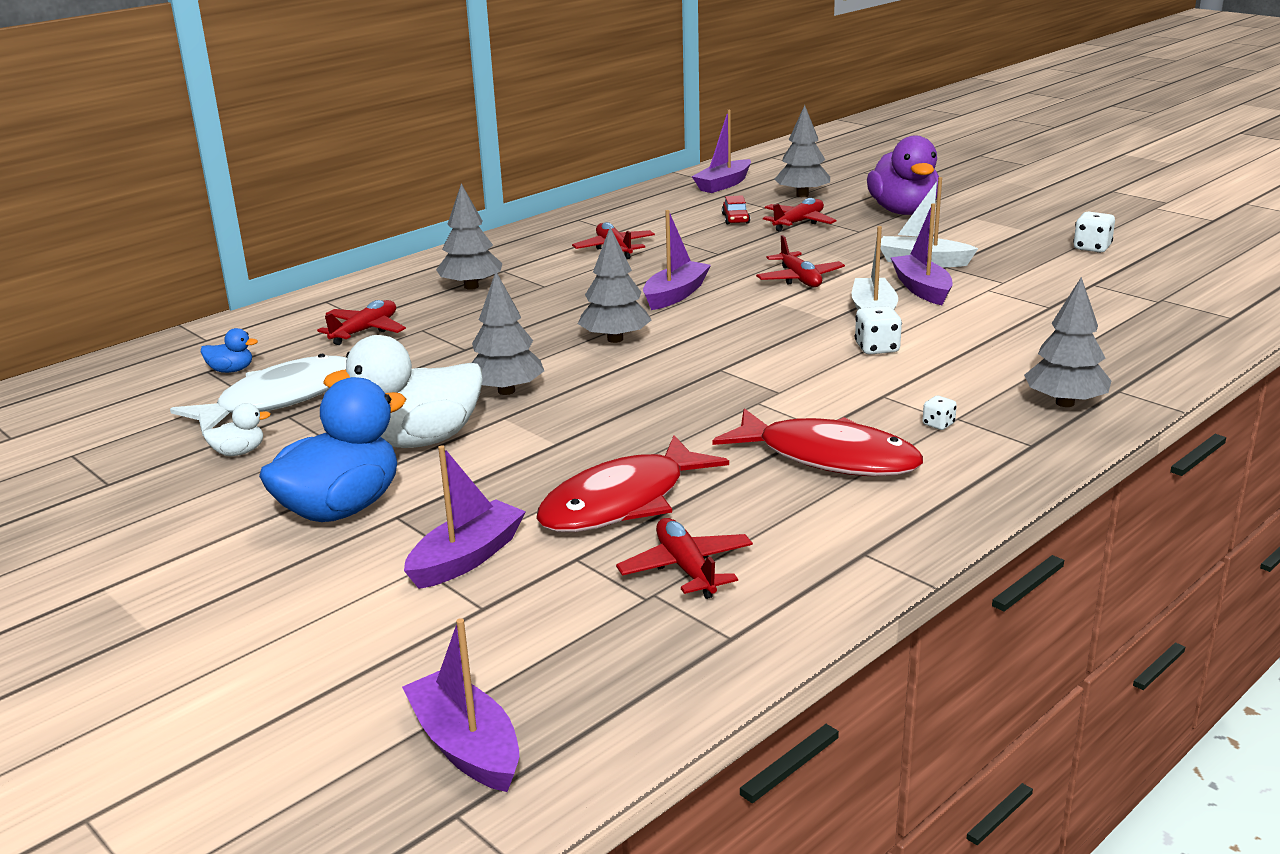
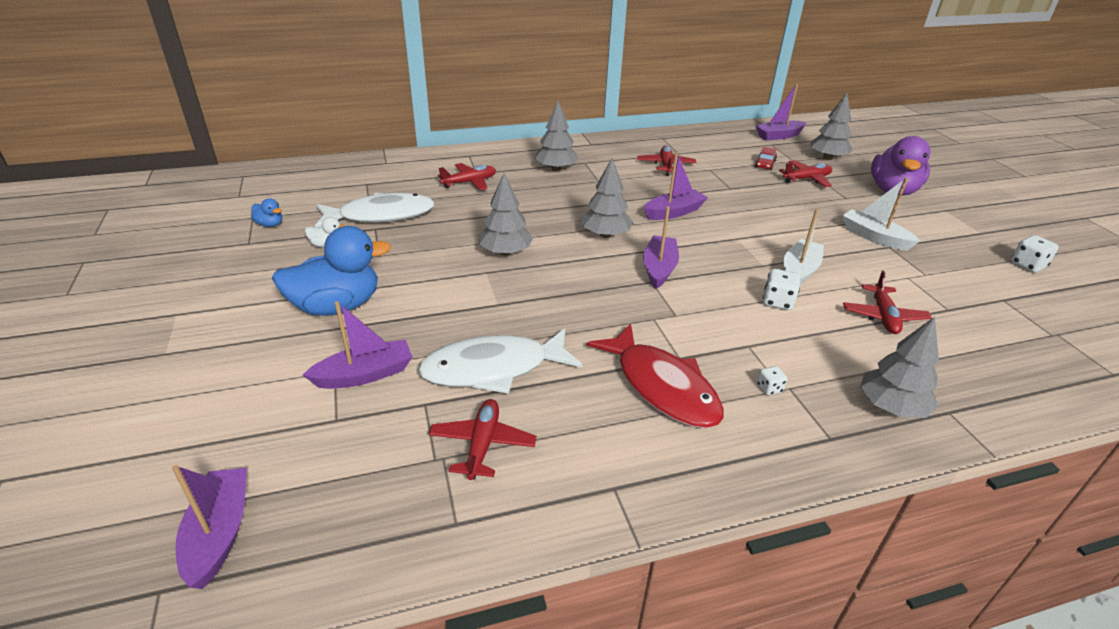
camera: 25 degrees right, 10 degrees up
(231, 370) = (378, 187): blue duck -> blue duck (270, 224)
(419, 440) = (424, 272): white duck -> none
(621, 502) = (493, 369): red fish -> white fish
(799, 279) = (769, 225): red plane -> red plane (883, 316)
(921, 289) = (854, 261): purple boat -> purple boat (659, 268)

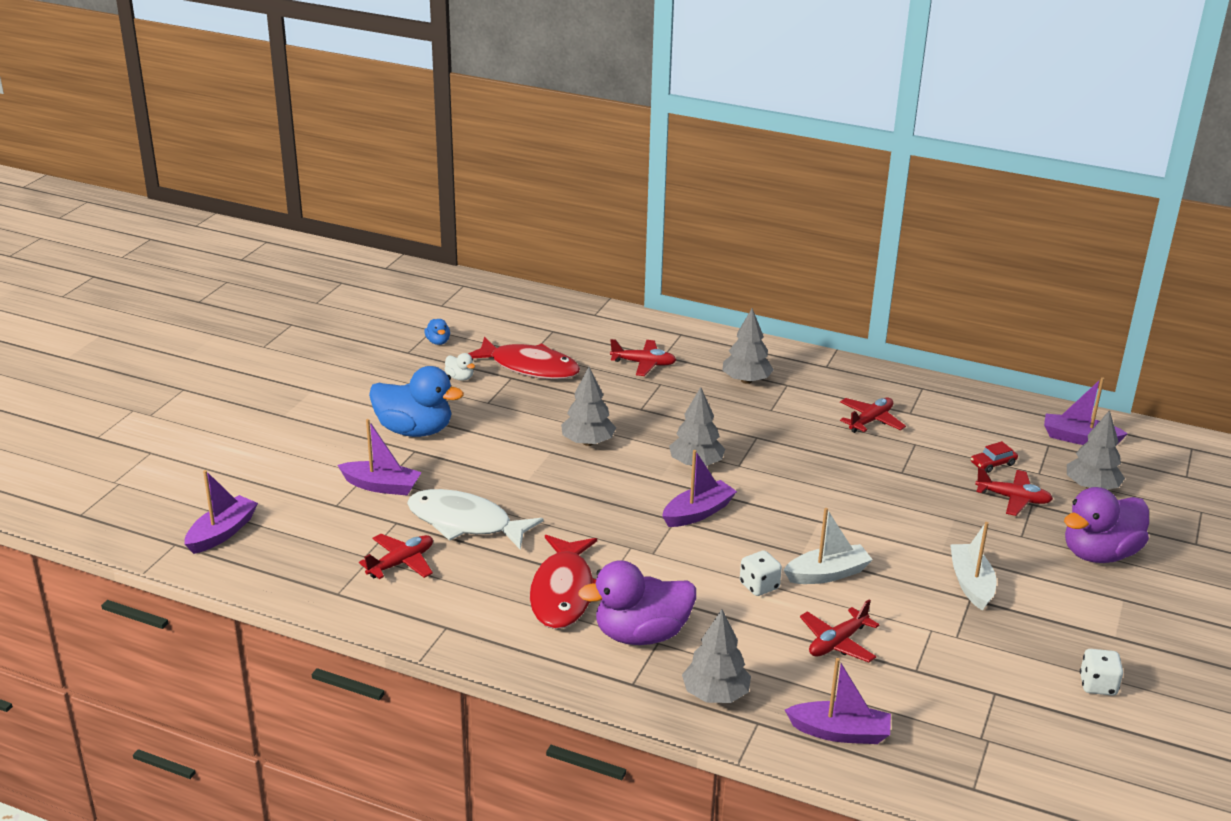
camera: 40 degrees right, 5 degrees down
(381, 216) = (529, 367): white fish -> red fish
(674, 212) = (796, 471): purple boat -> purple boat (840, 732)
(769, 388) = (641, 634): white dice -> purple duck

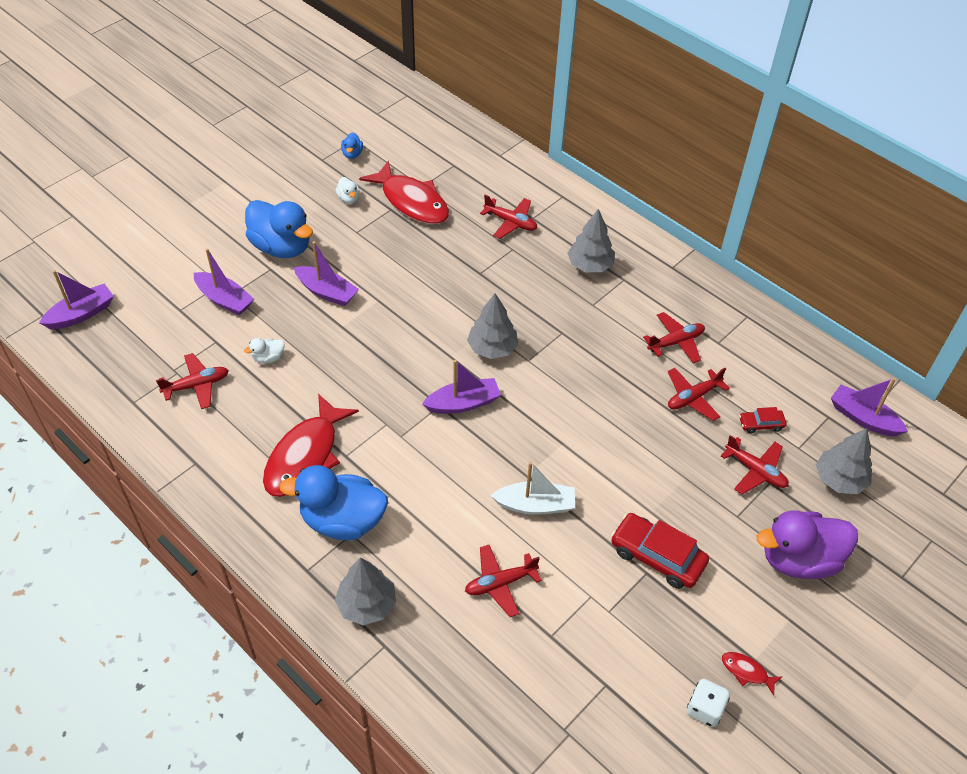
camera: 20 degrees right, 20 degrees up
(465, 523) = (268, 358): white fish -> white duck
(588, 442) = (414, 298): grey tree -> none
(641, 634) = (342, 521): purple duck -> blue duck
(759, 586) = (469, 500): white dice -> none
(840, 732) = (446, 680): purple boat -> purple boat (327, 292)
(917, 458) = (693, 398): none -> red plane
(971, 584) = (657, 556): white boat -> red car
(1114, 647) = (746, 671): none -> red fish

